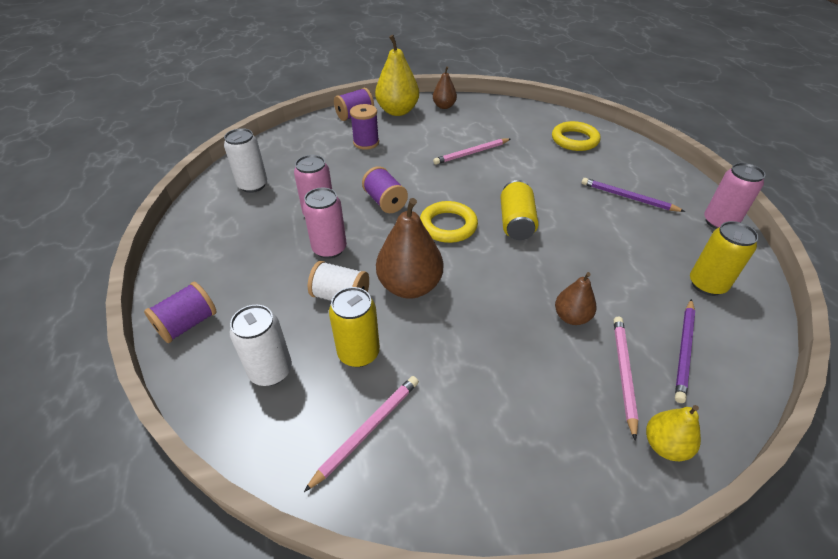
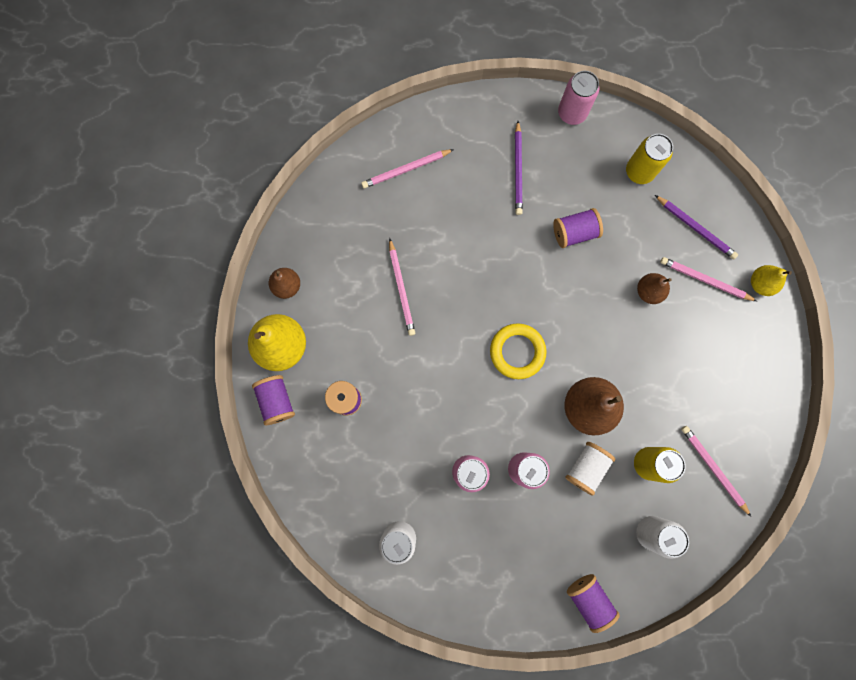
camera: 75 degrees left, 35 degrees up
(385, 202) = (465, 402): purple spool -> purple spool (574, 233)
(516, 222) = (528, 288): yellow can -> none
(574, 140) = (406, 170): yellow ring -> pink pencil
(628, 197) = (518, 170): purple pencil -> purple pencil turned 45 degrees counterclockwise

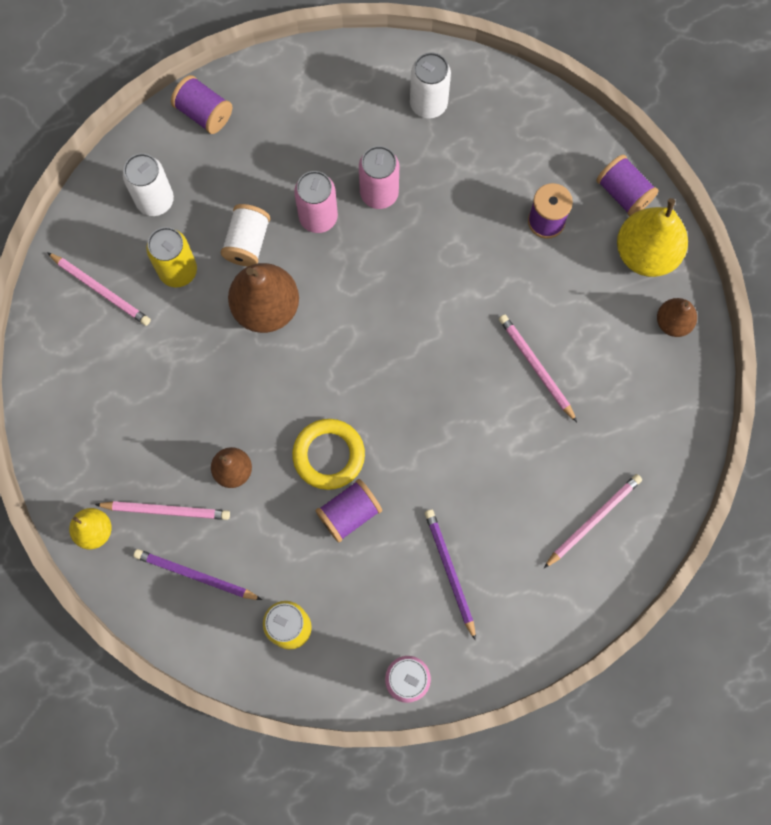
camera: 160 degrees right, 5 degrees down
(517, 352) = (370, 342): yellow ring -> yellow ring (328, 455)

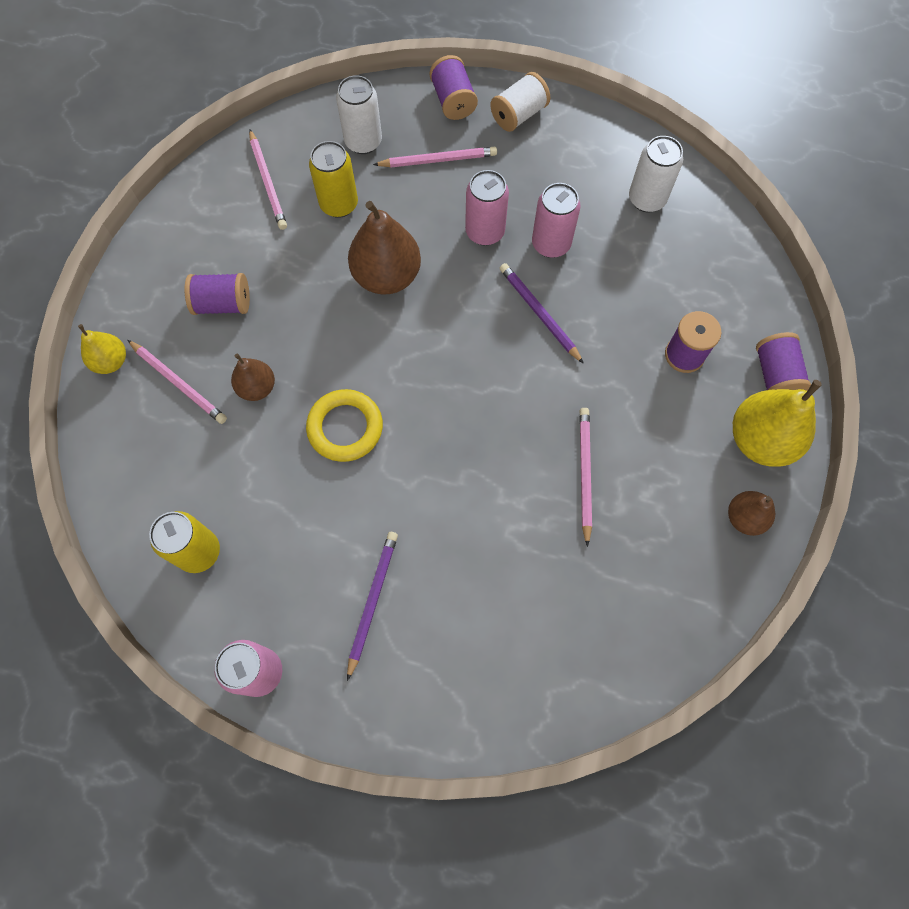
camera: 35 degrees right, 5 degrees down
(195, 576) = (158, 452): purple pencil -> purple pencil (539, 313)
(247, 242) = (411, 216): white spool -> white spool (518, 115)
(349, 513) = (324, 488): purple spool -> purple spool (223, 304)
(593, 520) = (539, 647): pink pencil -> pink pencil (438, 160)

